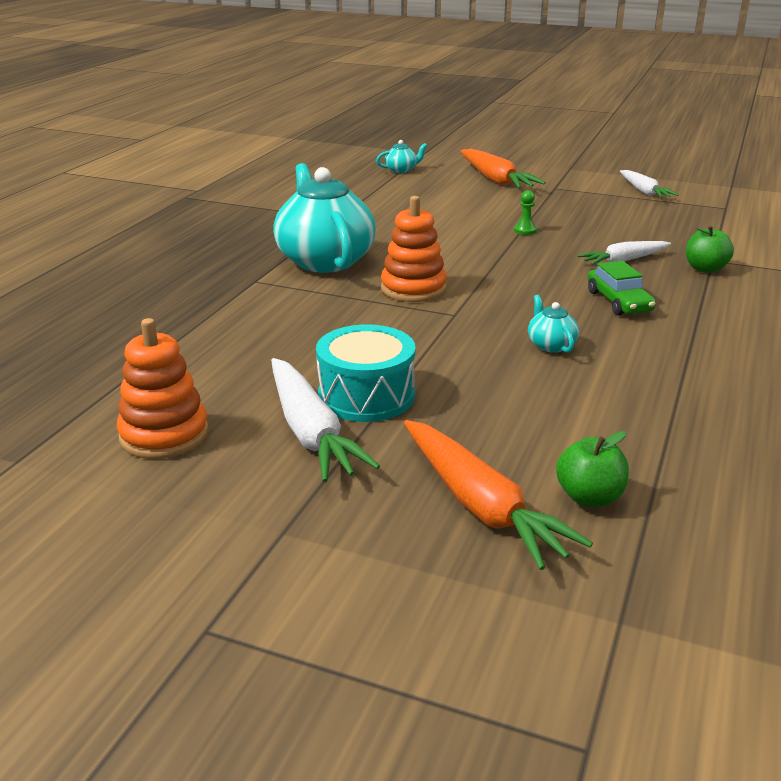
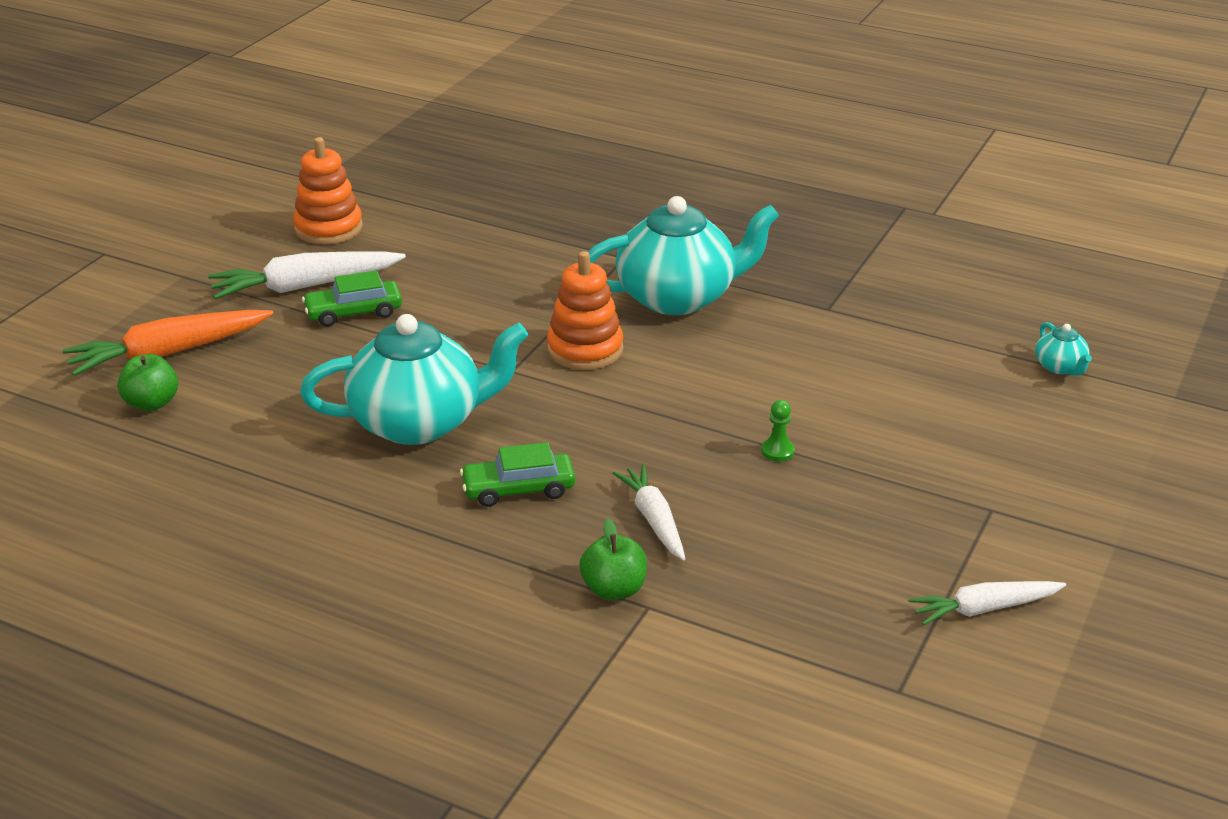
camera: 95 degrees right, 5 degrees up
(366, 396) = (354, 312): turquoise drum -> green car
(495, 180) = (1025, 453): orange carrot -> none
(551, 345) = (419, 422): turquoise teapot -> turquoise teapot, size x2.41

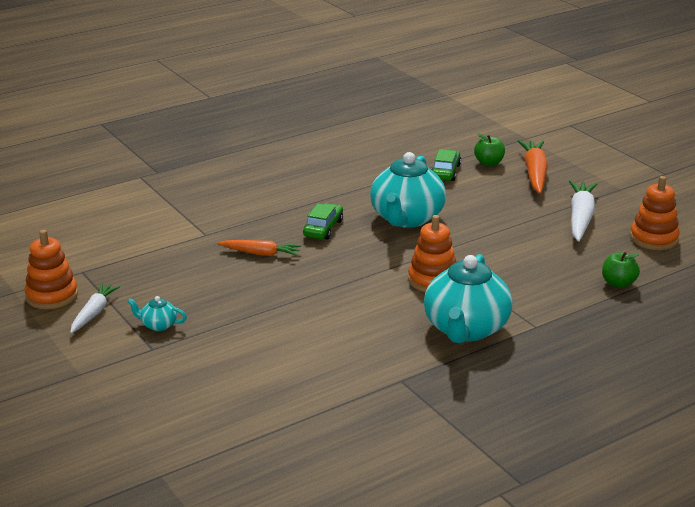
camera: 120 degrees right, 5 degrees down
(354, 312) = (537, 225): green car -> green car (445, 172)
(614, 589) = (225, 230): green apple -> green apple (618, 283)
(654, 520) = (260, 253): white carrot -> orange carrot
(777, 451) = (274, 305): green pawn -> none
(997, 683) = (52, 296): none -> orange stacking toy
(1060, 367) = (241, 443): turquoise teapot -> turquoise teapot (158, 325)

